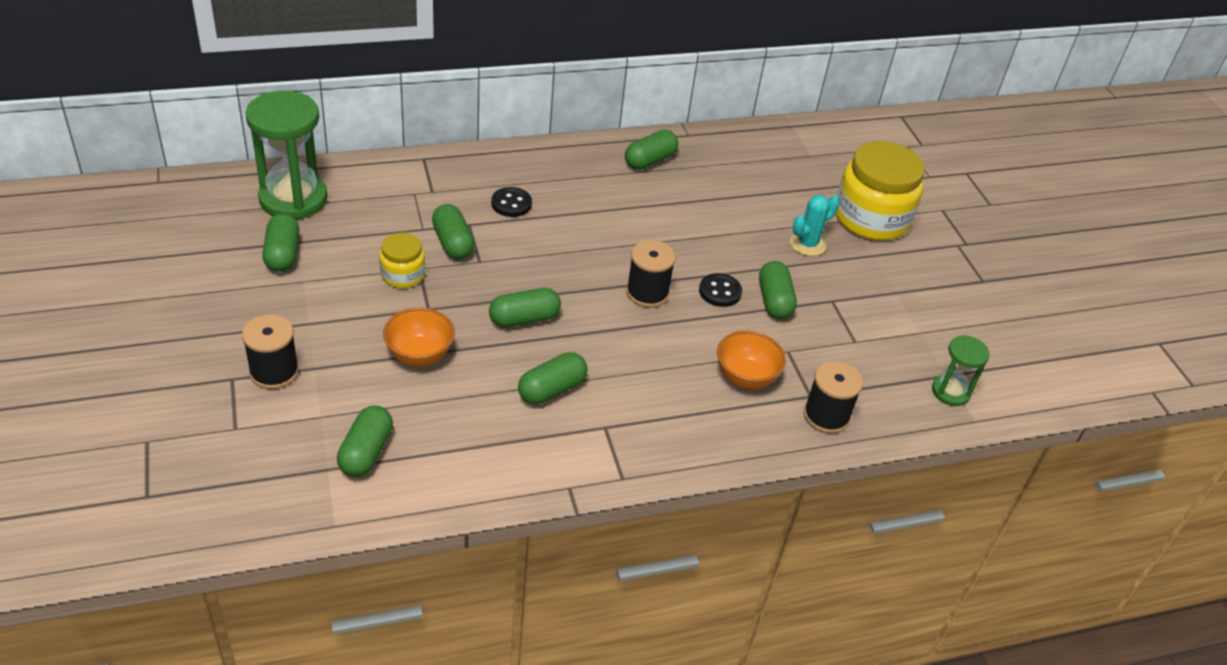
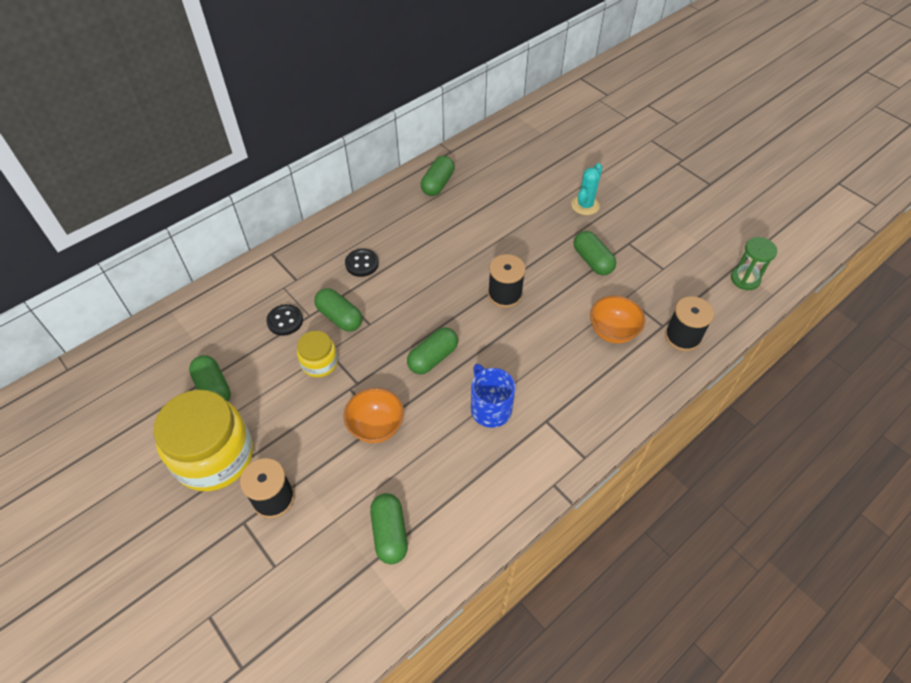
camera: 20 degrees left, 10 degrees up
(293, 199) = (191, 335): green hourglass -> none
(552, 389) = (490, 408): green capsule -> blue mug
(720, 292) = (552, 270): black button -> black button (285, 321)
(871, 218) = (612, 166): yellow jar -> yellow jar (214, 456)

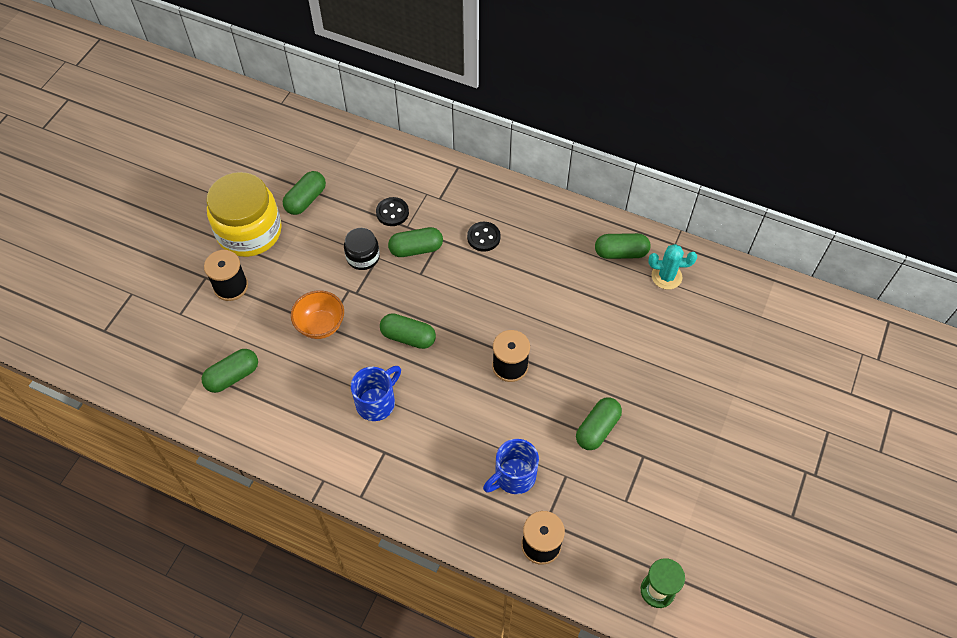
camera: 65 degrees right, 5 degrees up
(319, 363) = (363, 257): yellow jar -> black jar
(340, 317) = (416, 249): green capsule -> green capsule turned 60 degrees clockwise
(585, 205) = (674, 396): turquoise cactus -> turquoise cactus (666, 276)
(612, 332) = (513, 477): orange bowl -> blue mug

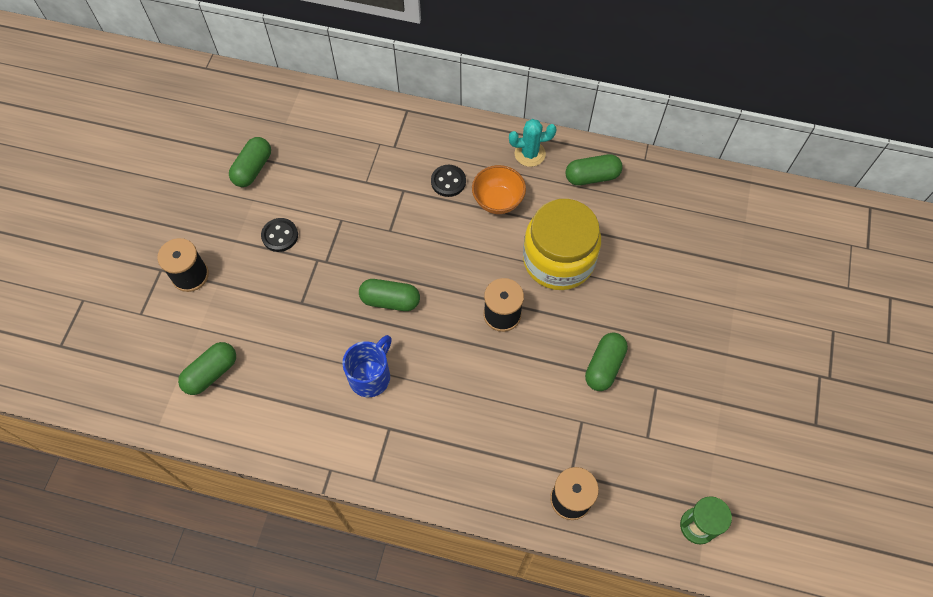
camera: 10 degrees left, 5 degrees up
(249, 232) = (199, 212): yellow jar -> yellow jar (558, 260)
(321, 325) = (295, 302): orange bowl -> orange bowl (498, 201)
(363, 257) = (325, 222): black jar -> none
(392, 212) = (347, 169): black button -> black button (280, 236)
(416, 249) = (380, 204): green capsule -> none
(513, 477) = (528, 431): blue mug -> none
(666, 276) = (643, 195): turquoise cactus -> turquoise cactus (530, 154)

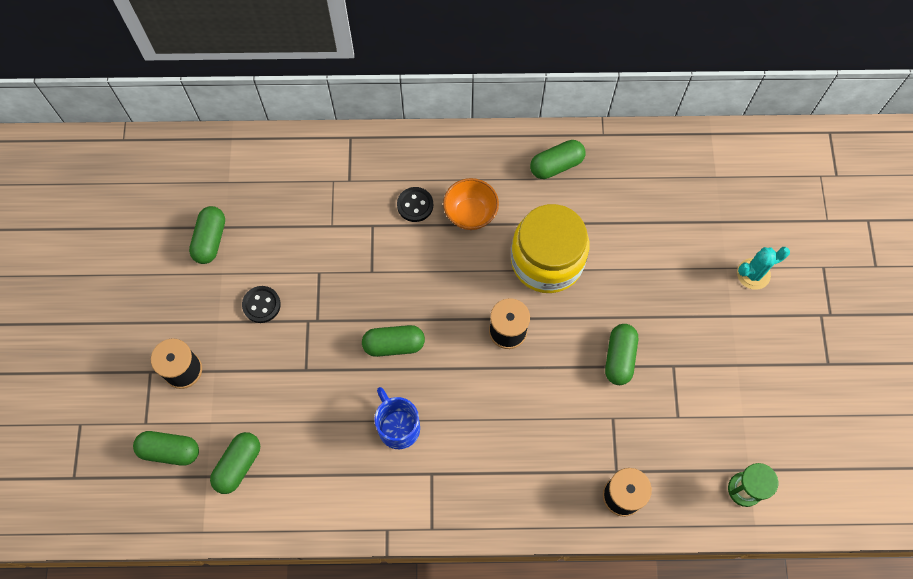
camera: 15 degrees left, 5 degrees up
(154, 344) = (170, 450): none -> green capsule
(371, 376) = (398, 426): blue mug -> blue mug turned 45 degrees counterclockwise
(530, 154) = (488, 155): turquoise cactus -> turquoise cactus (753, 274)

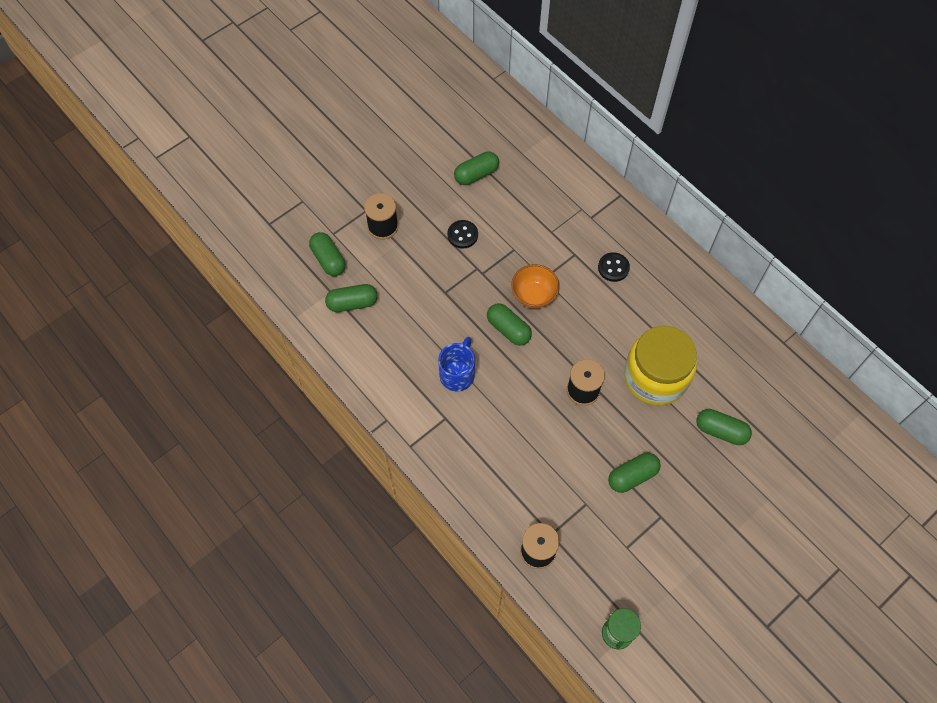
camera: 50 degrees right, 5 degrees down
(470, 214) = (641, 305): orange bowl -> orange bowl (534, 296)
(556, 165) = (730, 330): green capsule -> green capsule (721, 431)
(753, 274) = (783, 522): turquoise cactus -> none

